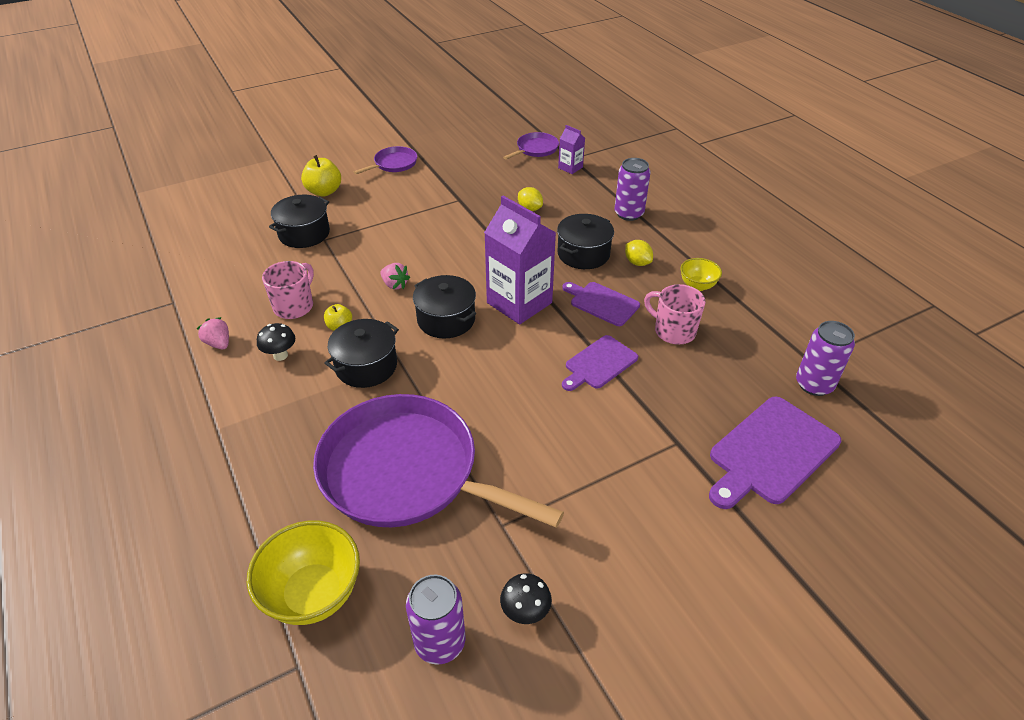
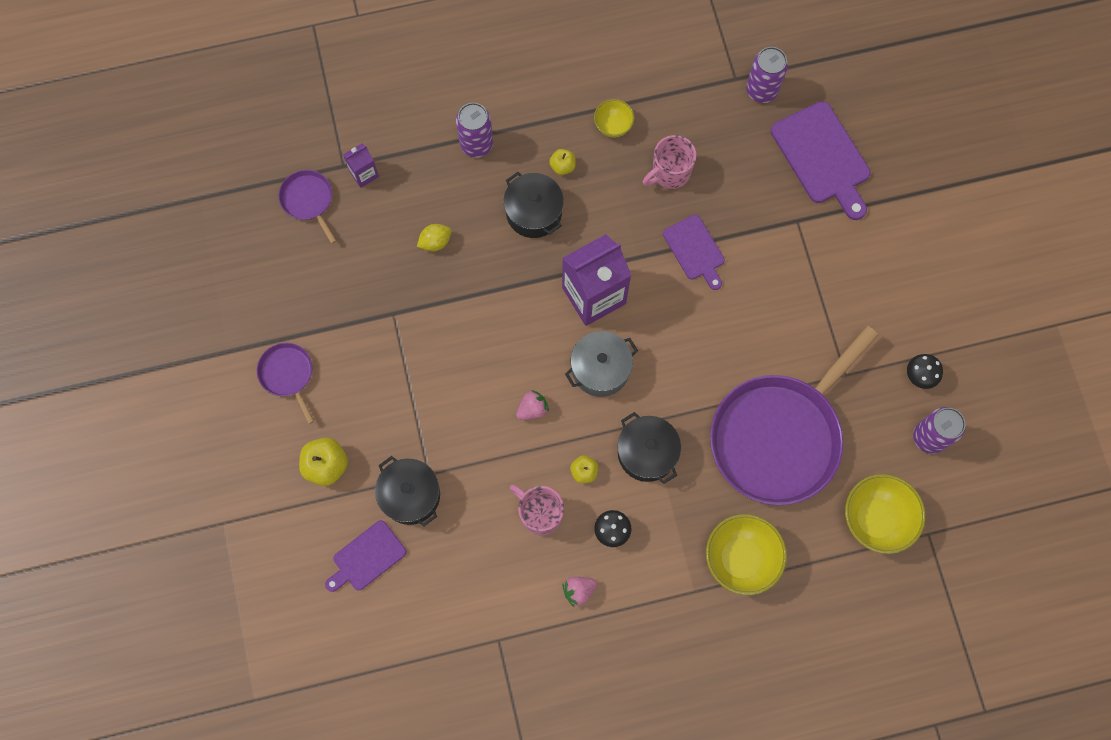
camera: 75 degrees left, 30 degrees up
(255, 462) = (740, 558): none -> yellow bowl
(446, 319) = (600, 369): black pot -> grey pot
(602, 303) = (614, 220): purple cutting board -> purple cutting board (366, 557)
(637, 262) = (562, 166): yellow lemon -> yellow apple

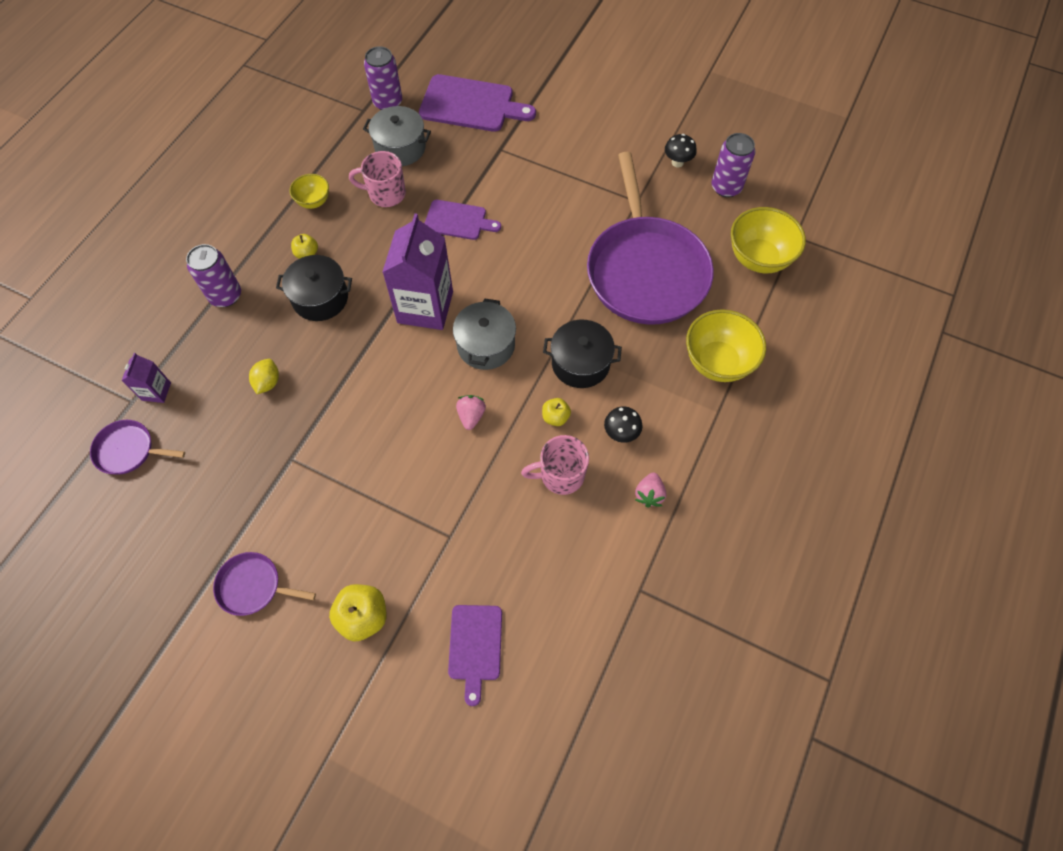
camera: 50 degrees left, 10 degrees down
(410, 495) = (454, 565): black pot -> none
(669, 172) = (386, 194): pink mug -> pink mug turned 90 degrees clockwise
(724, 142) = (400, 148): none -> grey pot

